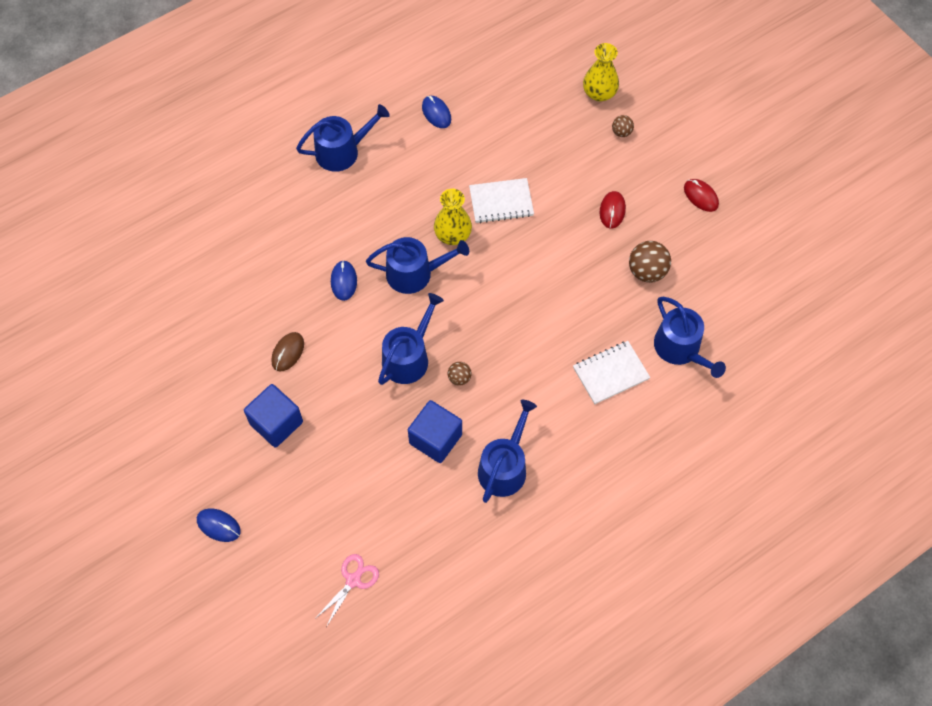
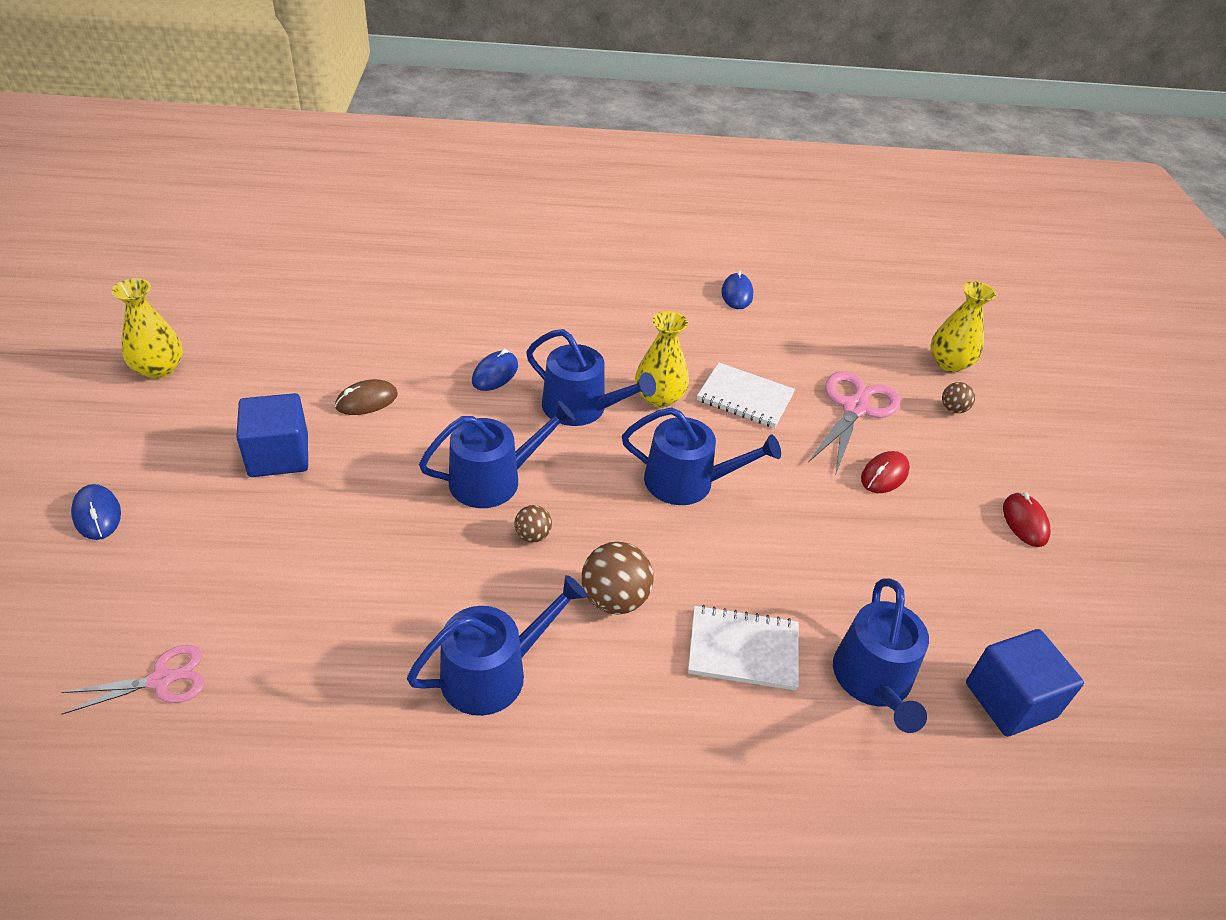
camera: 30 degrees right, 20 degrees down
(139, 415) = (159, 369): none -> yellow vase
(342, 151) = (606, 276): blue watering can -> blue watering can (687, 482)
(435, 439) = (437, 582): blue cube -> blue cube (1010, 700)
(567, 169) = (854, 408): none -> pink scissors
(647, 271) = (887, 562): brown ball -> brown ball (614, 599)

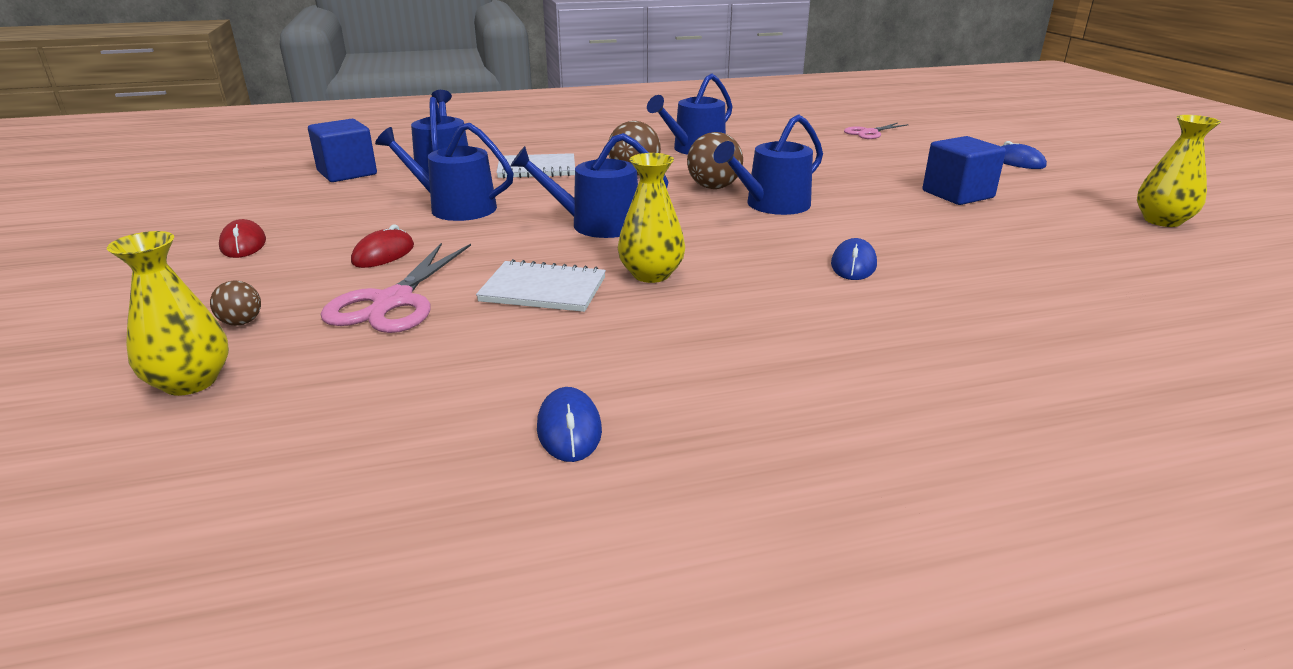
camera: 170 degrees right, 15 degrees down
(366, 401) = (946, 229): brown mouse -> none
(533, 535) = (713, 187): brown ball -> brown ball, size x1.81
(581, 408) = (733, 254): blue watering can -> blue watering can (455, 208)

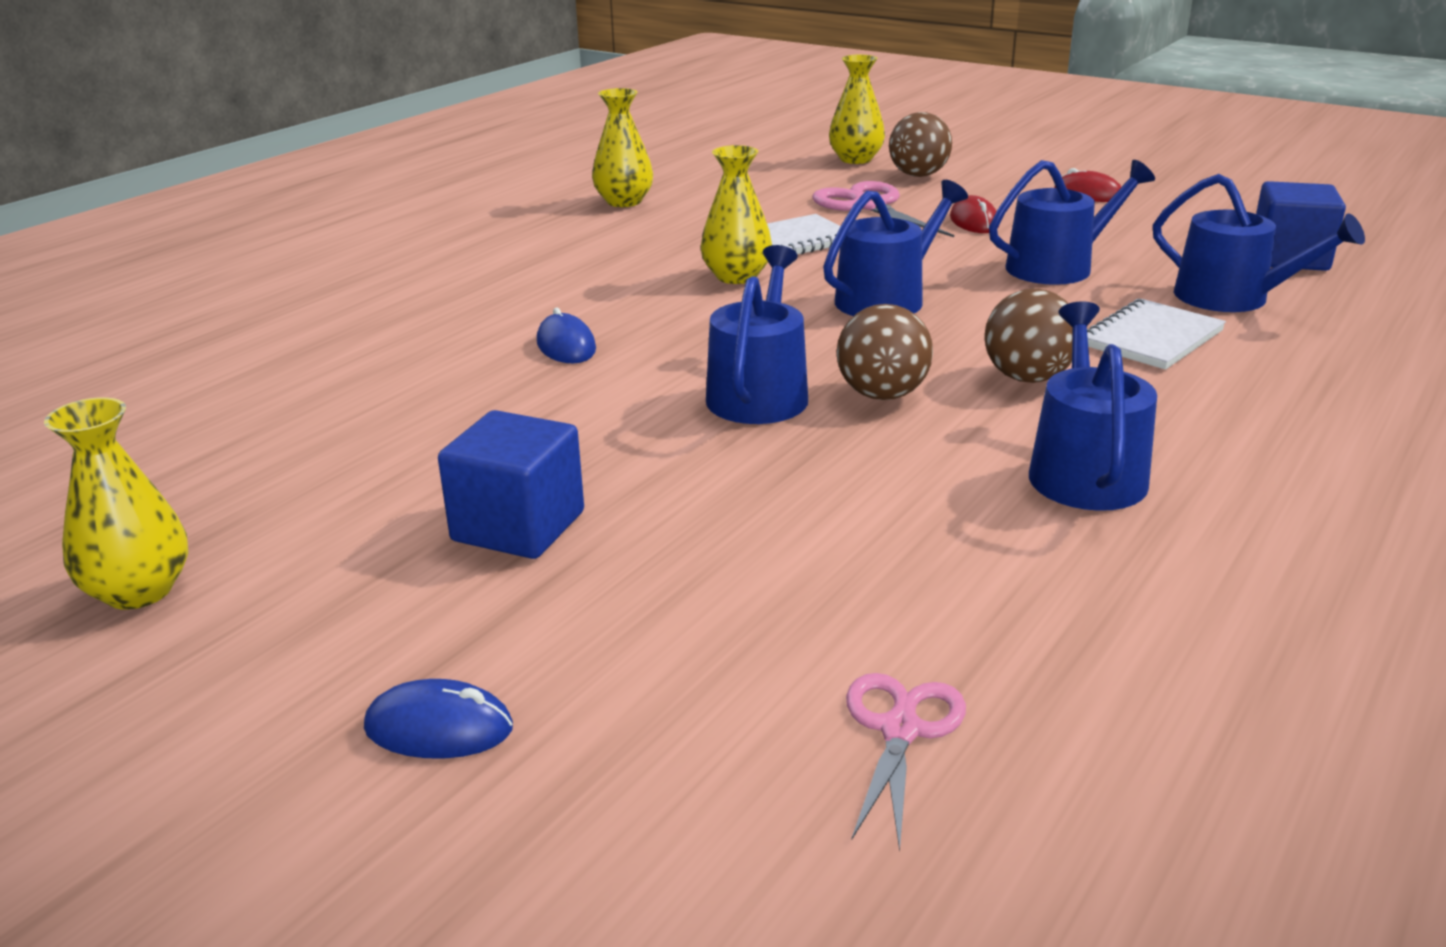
camera: 140 degrees right, 0 degrees up
(241, 322) = (918, 175): brown ball -> brown ball, size x1.81
(569, 429) = (624, 202): blue mouse -> yellow vase

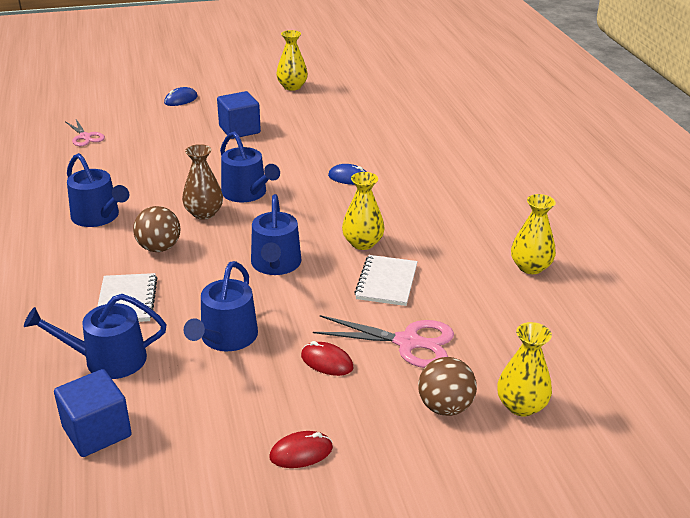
camera: 130 degrees right, 5 degrees up
(882, 395) = (204, 213): brown ball -> brown vase

